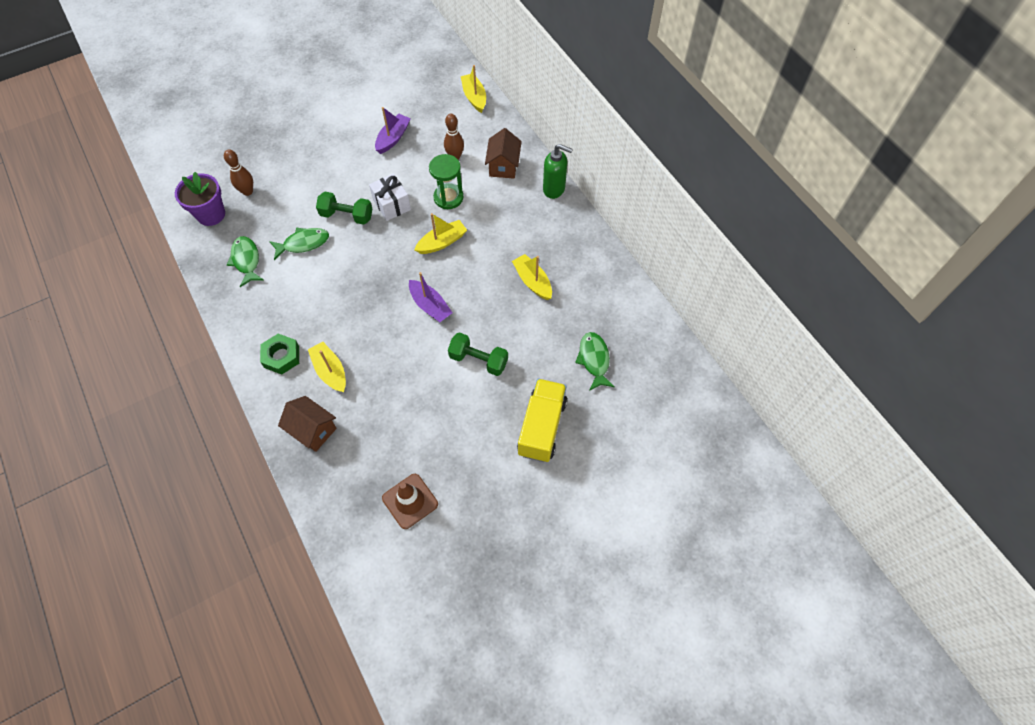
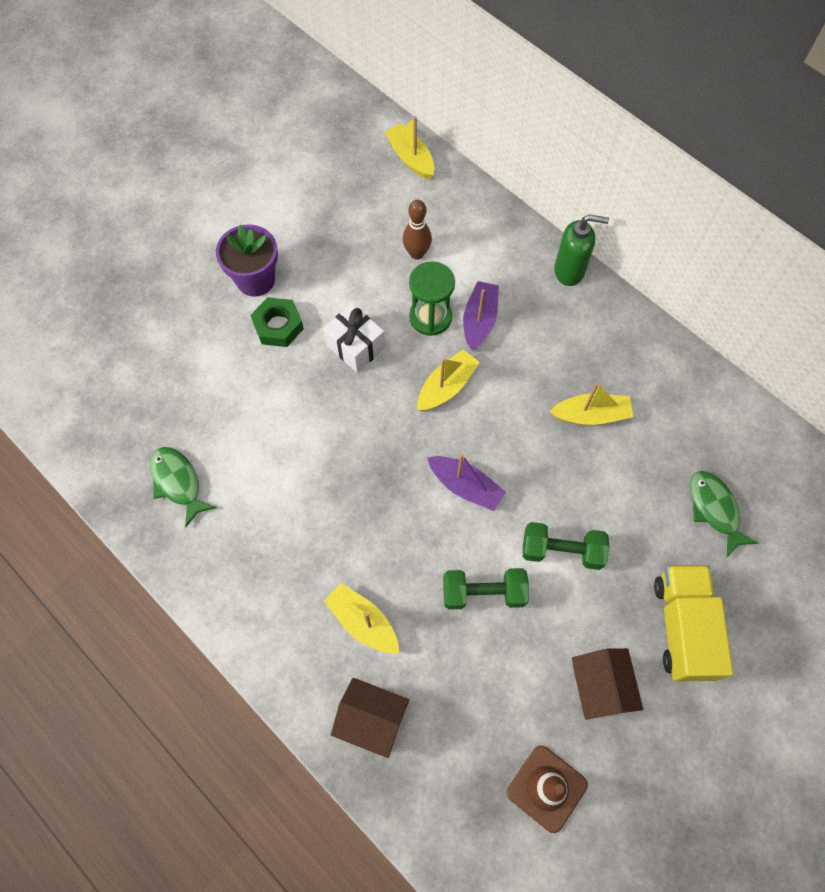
camera: 15 degrees left, 5 degrees up
(211, 214) = (99, 423): purple flower pot -> purple flower pot (255, 280)
(247, 191) = (140, 375): brown bowling pin -> none
(281, 356) = (285, 618): green nut -> green nut (278, 326)
(303, 243) = (251, 436): green fish -> none
(347, 215) = (298, 378): green dumbbell -> green dumbbell (483, 593)
(393, 138) = (320, 245): purple boat -> purple boat (479, 320)
(503, 166) = (488, 252): brown house -> brown house (600, 687)
(532, 281) = (591, 415): yellow boat -> yellow boat turned 135 degrees clockwise

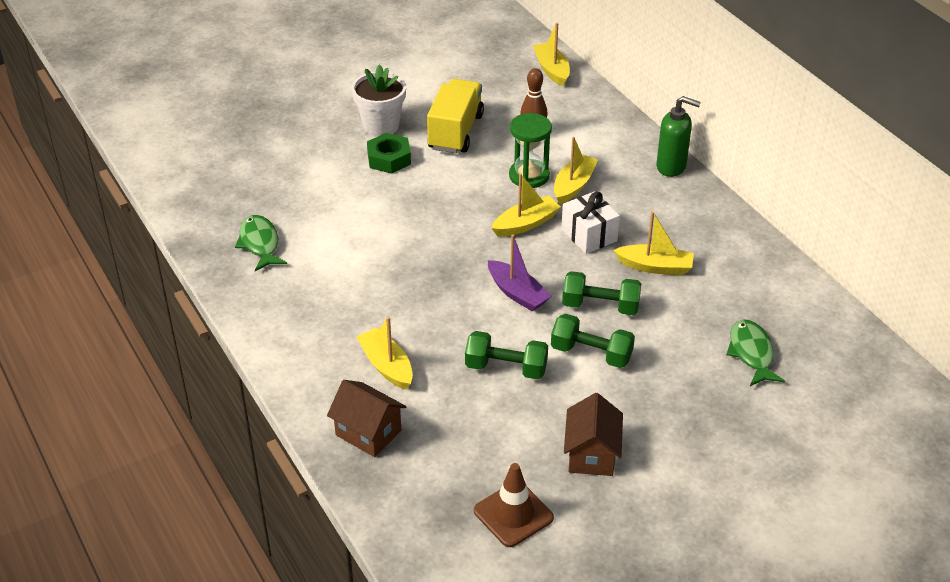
camera: 15 degrees right, 25 degrees down
(255, 280) = (381, 126): purple flower pot -> white flower pot
(355, 346) = (453, 183): white gift -> white gift (589, 235)
(479, 320) = (573, 185): purple boat -> yellow boat
(552, 483) = (600, 306): none -> green dumbbell
(683, 627) = (689, 429): yellow truck -> yellow truck (455, 132)

